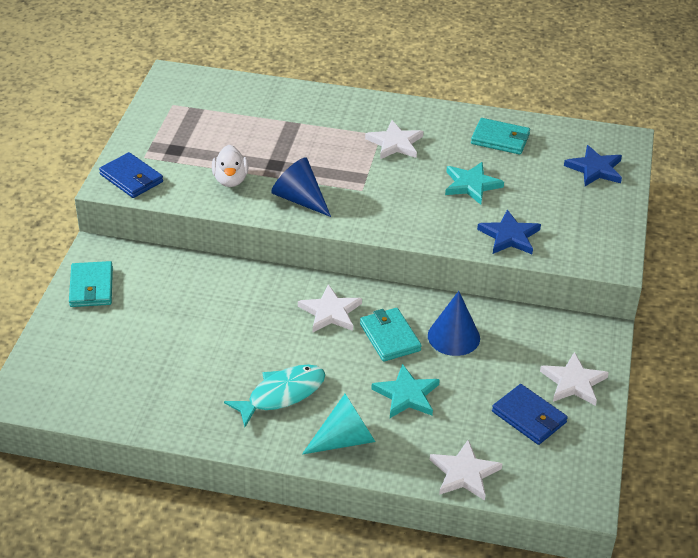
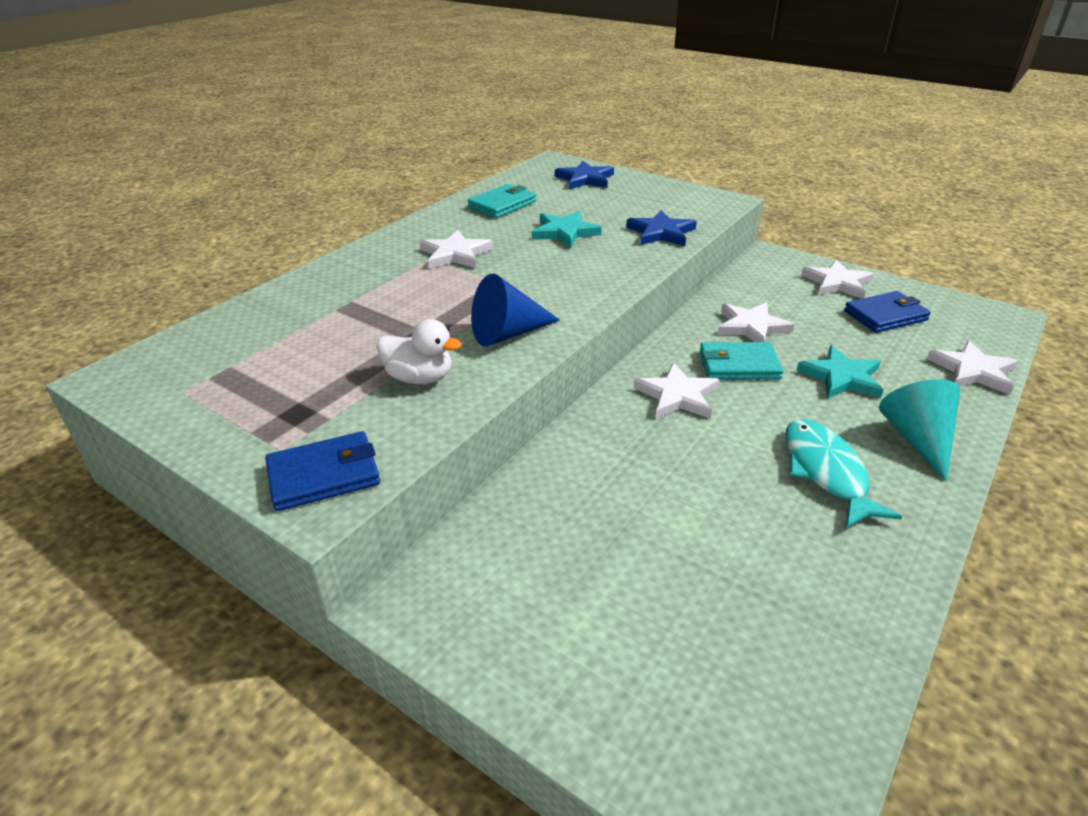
camera: 65 degrees left, 5 degrees down
(91, 287) = (497, 635): turquoise wallet -> none
(453, 337) = (751, 327): blue cone -> white star

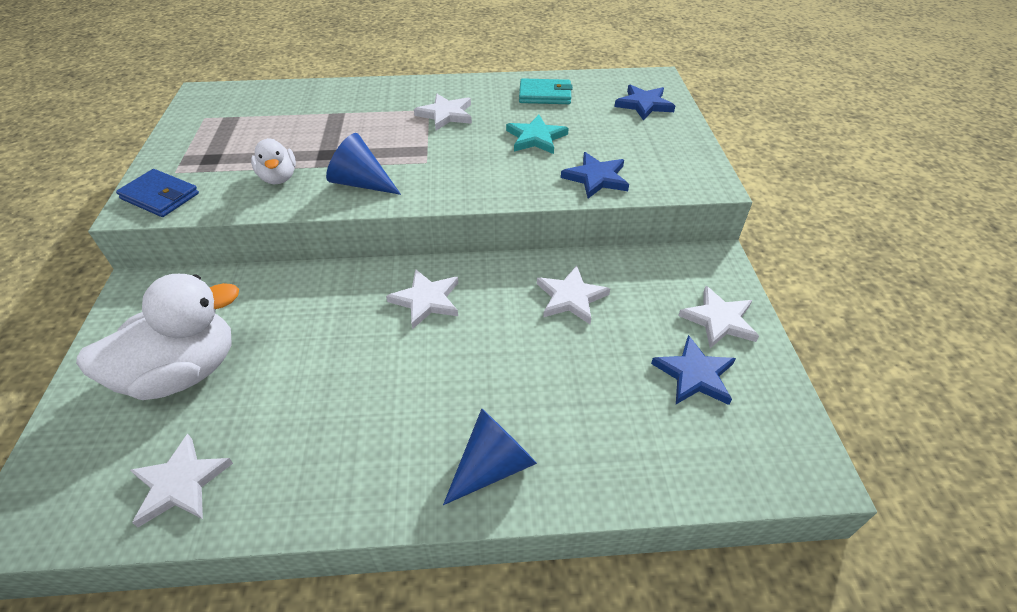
camera: 50 degrees right, 10 degrees up
(624, 602) = (183, 372): none -> white duck
(739, 365) = (502, 314): turquoise wallet -> none
(826, 472) = (395, 420): turquoise fish -> none
(841, 377) = (547, 382): turquoise star -> none
(885, 315) = (694, 374): blue wallet -> blue star
(917, 439) = (493, 465): turquoise cone -> blue cone
(972, 371) = (658, 474): white star -> white star (180, 483)

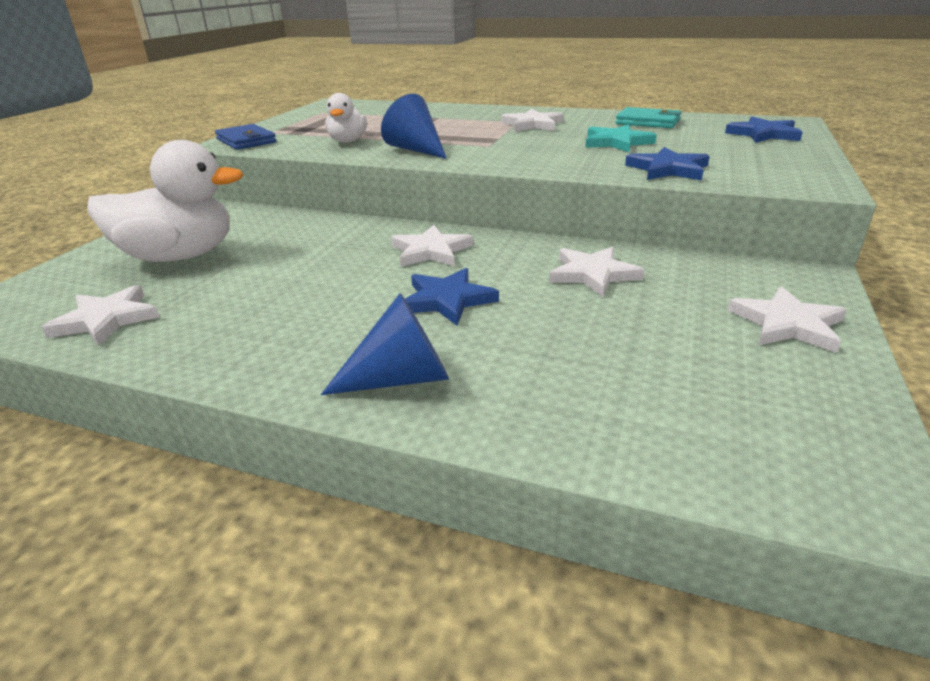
camera: 25 degrees right, 15 degrees down
(694, 374) = (721, 363): blue star -> blue star (447, 300)

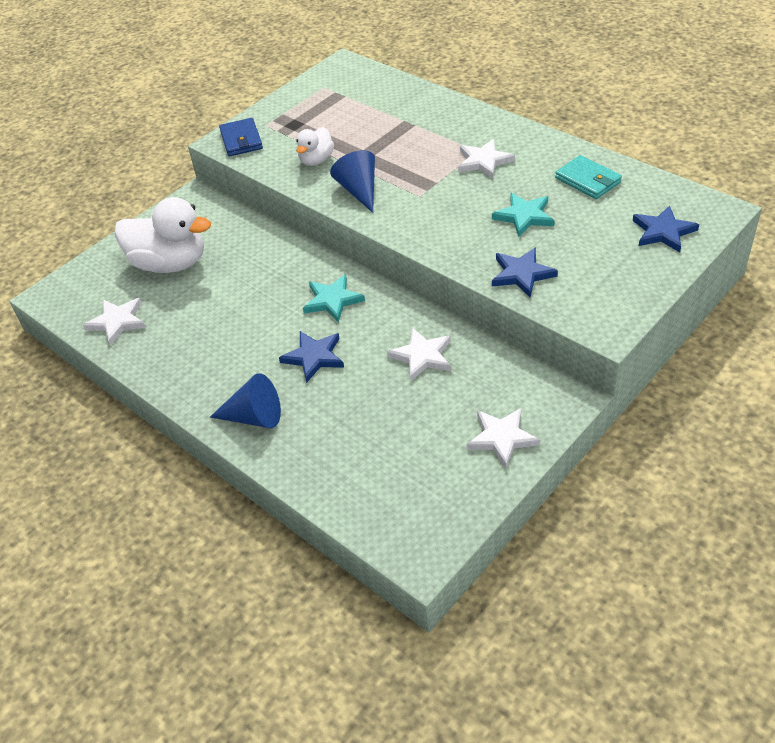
camera: 25 degrees right, 15 degrees up
(430, 251) = (332, 300): white star -> turquoise star

